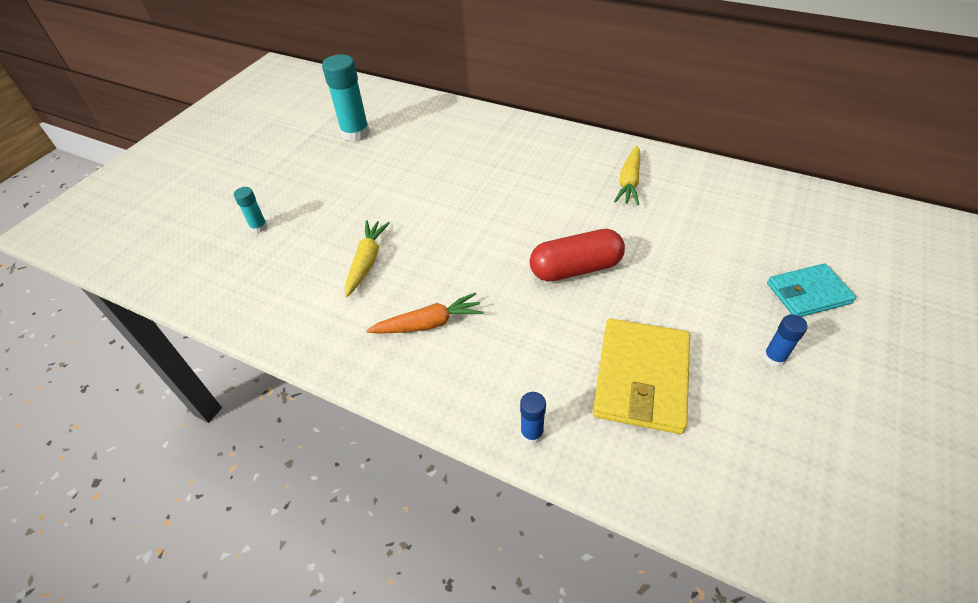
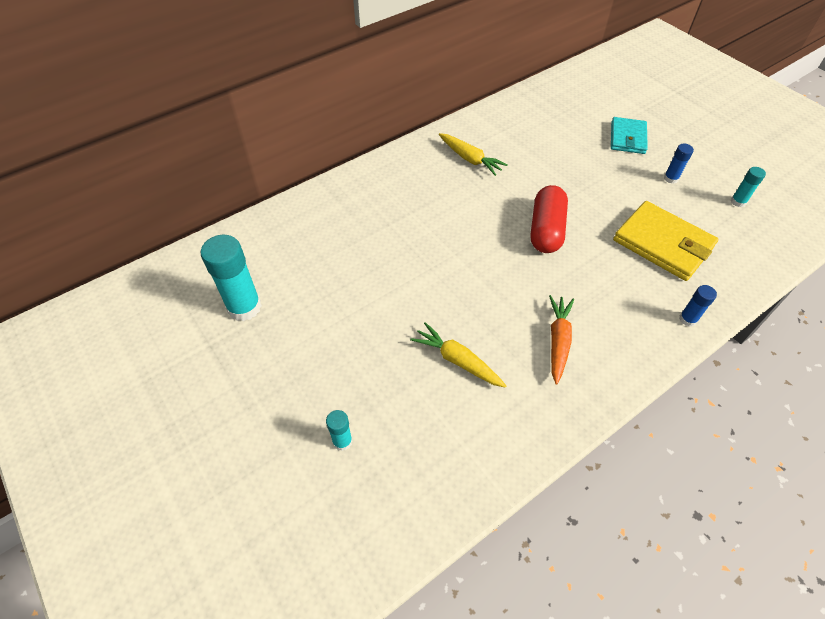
camera: 65 degrees left, 5 degrees up
(805, 448) = (738, 202): none -> turquoise glue stick

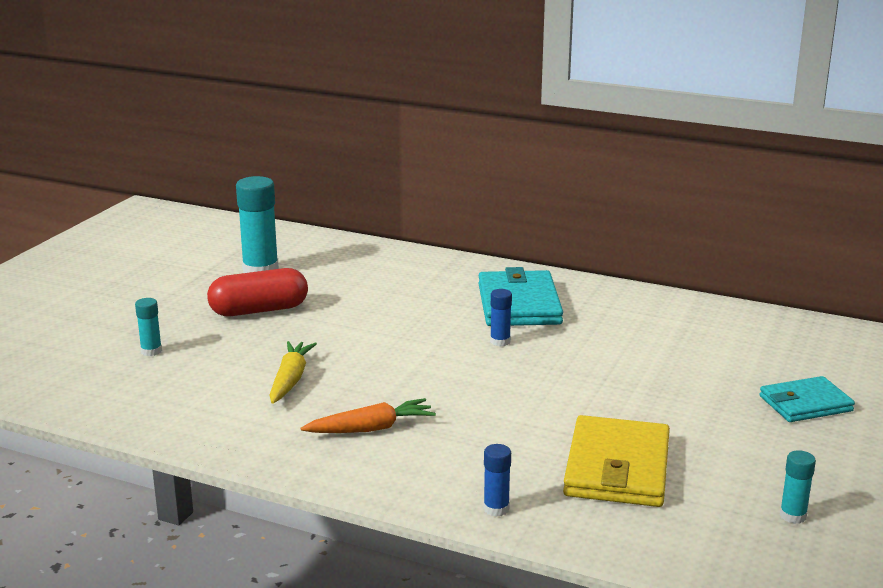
camera: 60 degrees right, 30 degrees down
(426, 188) = (519, 304): none -> turquoise wallet
(470, 159) = (602, 315): yellow carrot -> none
(546, 230) = (541, 385): red capsule -> red capsule (259, 310)
(671, 178) = (764, 452): blue glue stick -> blue glue stick (500, 341)

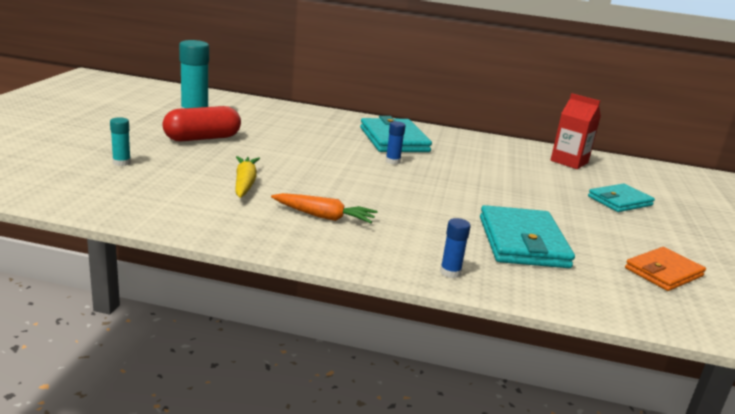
camera: 15 degrees left, 0 degrees up
(371, 428) = (323, 216): orange carrot -> orange carrot turned 45 degrees clockwise
(617, 468) = (522, 242): yellow wallet -> turquoise wallet
(769, 336) = (569, 162): none -> red carton
(793, 516) = (663, 272): turquoise glue stick -> orange wallet

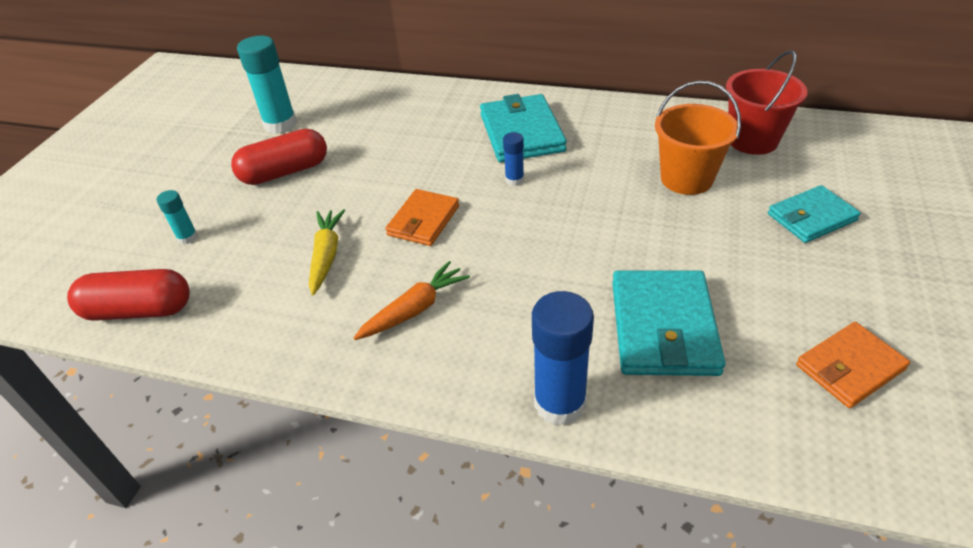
camera: 10 degrees right, 20 degrees up
(83, 196) = (139, 310): none -> red capsule
(323, 174) = (423, 220): none -> orange wallet
(323, 216) = (414, 309): orange carrot -> orange carrot turned 60 degrees counterclockwise
(450, 272) = (559, 403): blue glue stick -> blue glue stick, size x1.97
(524, 174) = (686, 178): none -> orange bucket
(569, 162) = (752, 140): red carton -> red bucket

